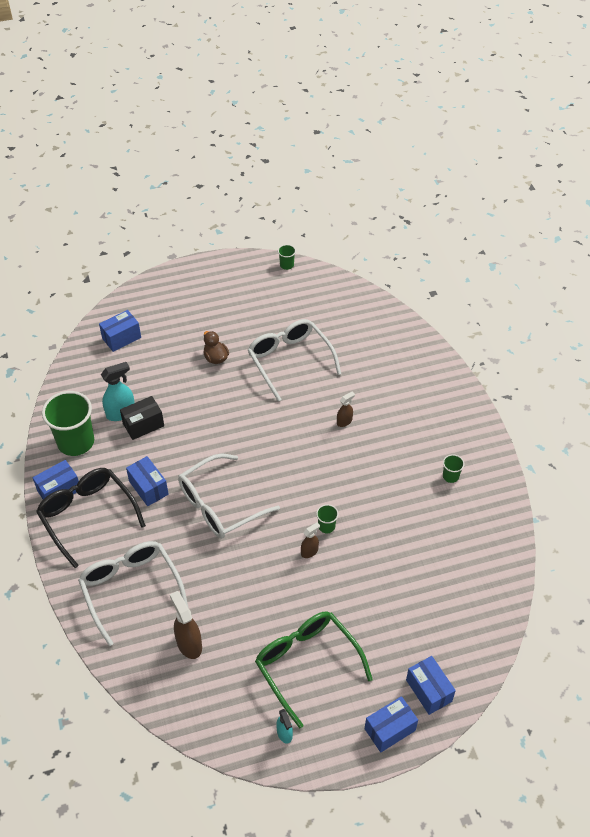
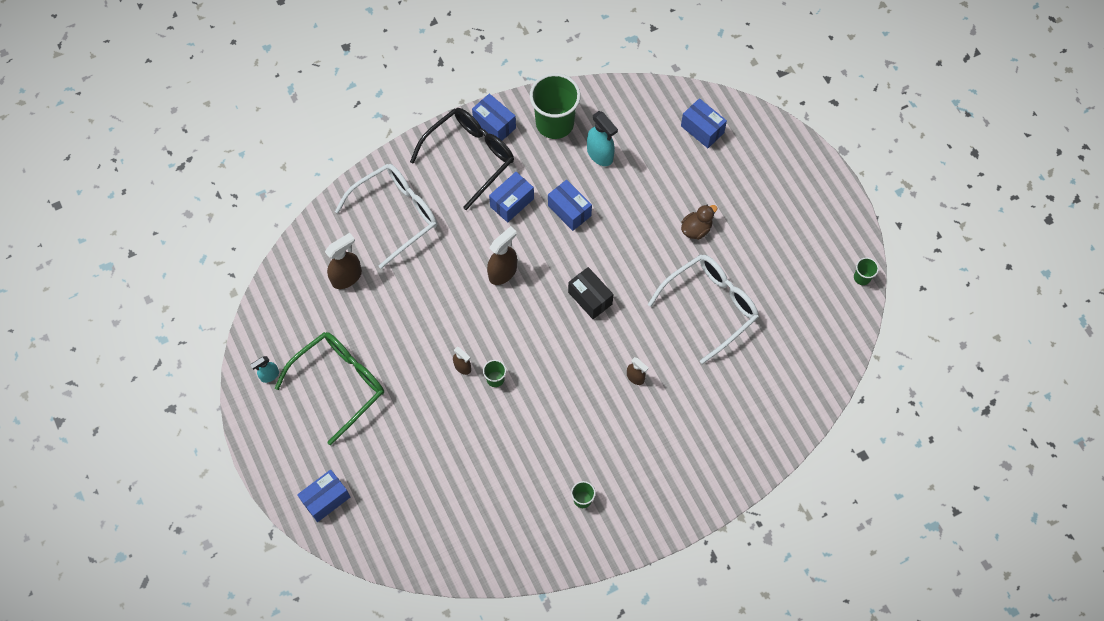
camera: 80 degrees right, 15 degrees up
(143, 425) = (589, 179): black box -> black box (590, 298)
(219, 505) = (503, 272): white glasses -> brown spray bottle
(390, 729) = (283, 467): blue box -> blue box (569, 211)

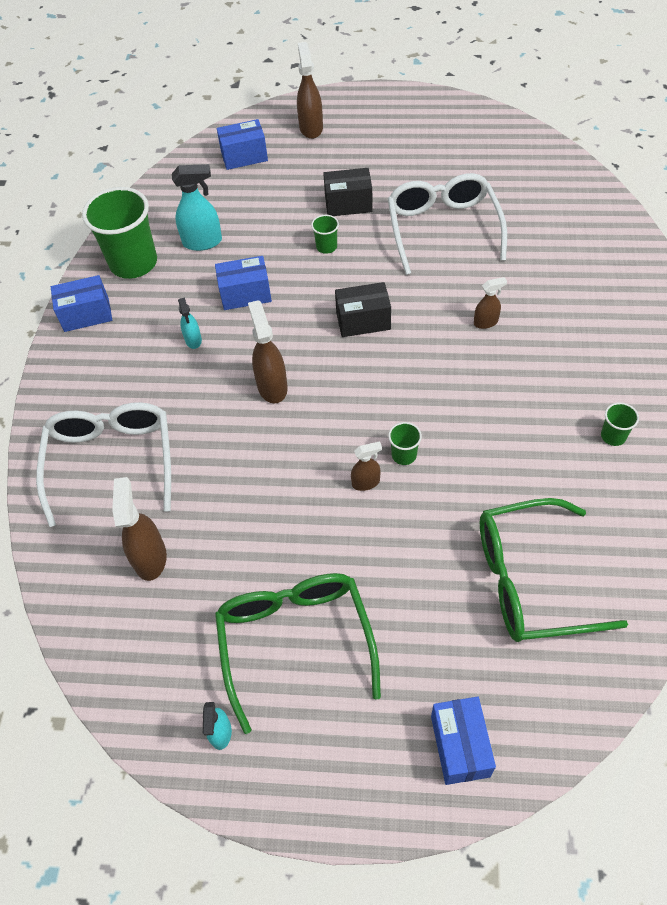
camera: 55 degrees left, 10 degrees down
(446, 492) = (530, 580): none -> green glasses
(470, 156) = (104, 353): black glasses -> none
(512, 202) = (193, 340): blue box -> turquoise spray bottle
(696, 229) = (348, 204): brown duck -> black box
(763, 157) = (311, 128): none -> brown spray bottle
(862, 277) = (487, 114): green cup -> green cup (326, 247)

